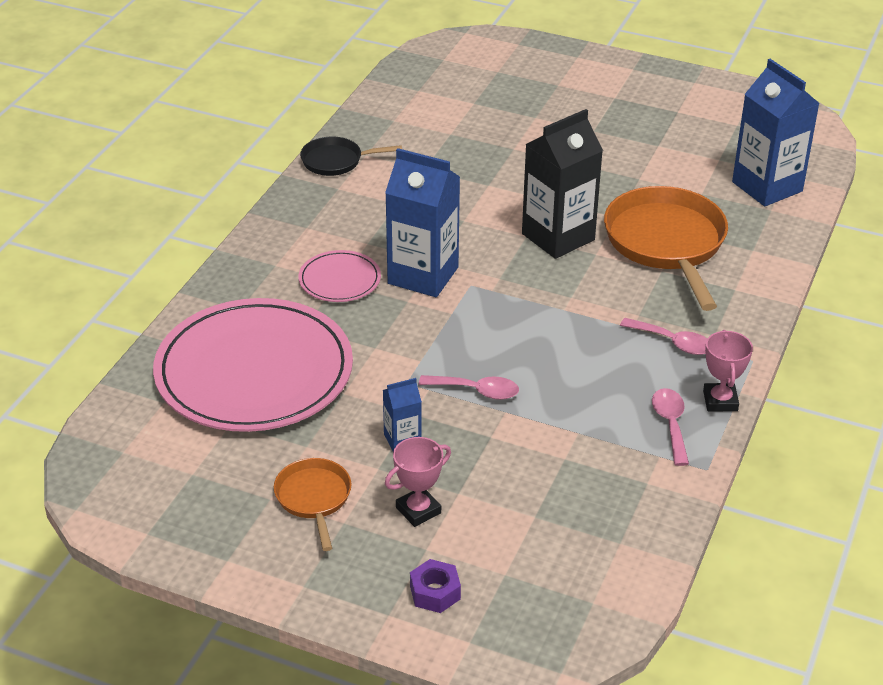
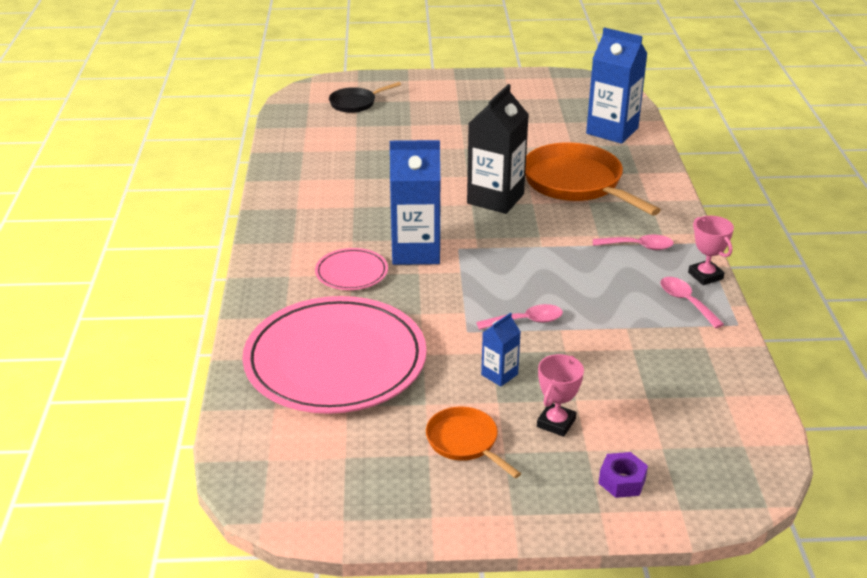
camera: 25 degrees left, 5 degrees down
(336, 161) = (279, 189): black pan -> black pan (355, 103)

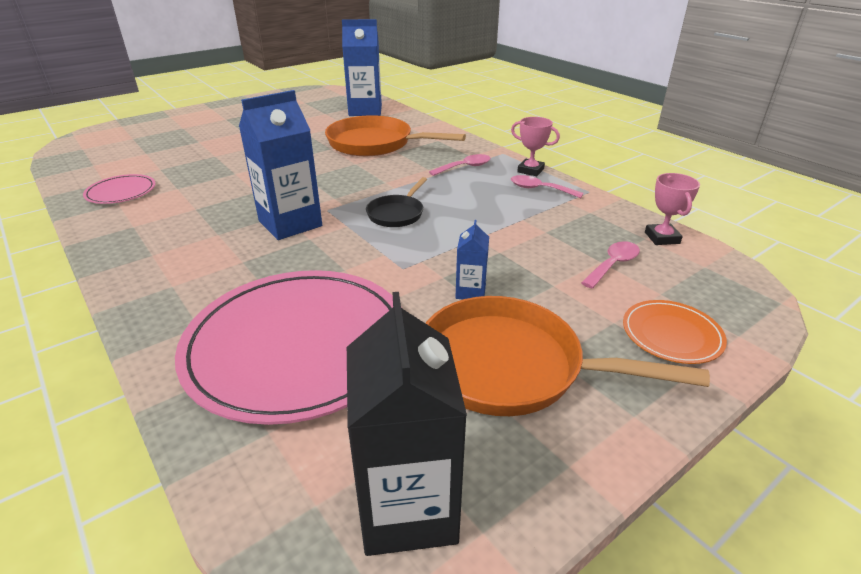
camera: 35 degrees left, 0 degrees up
(351, 272) = (241, 260): pink plate -> pink plate (121, 192)
(355, 103) = (132, 139): black pan -> black pan (397, 214)
(465, 442) = (510, 366): orange pan -> orange pan, size x1.91
(495, 199) = (322, 168): black carton -> black carton (407, 508)
(526, 321) = (444, 242): pink spoon -> pink spoon (613, 265)
(556, 423) = (563, 311): pink trophy -> pink trophy (662, 238)
(622, 481) = (671, 334): purple nut -> orange plate

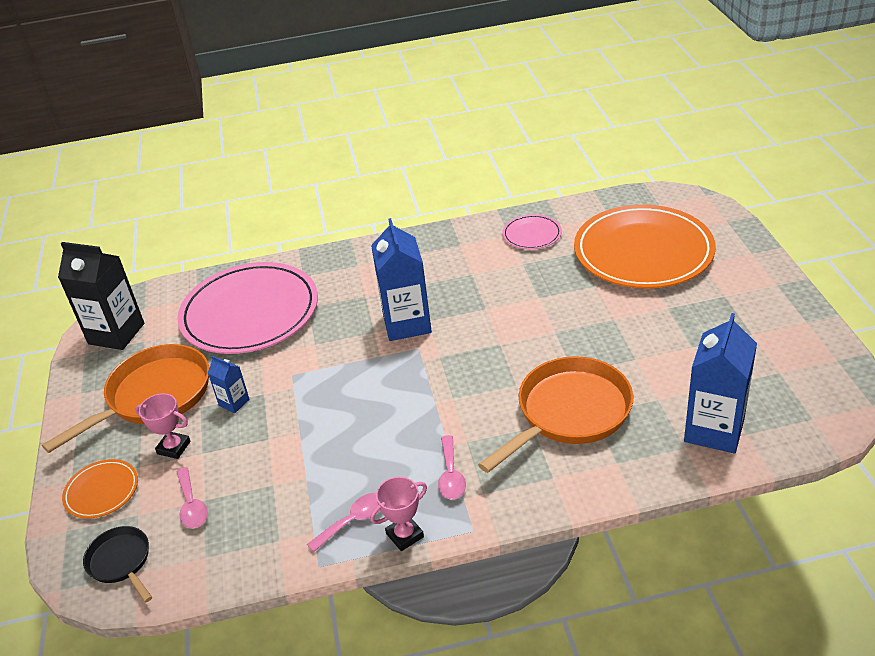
camera: 120 degrees right, 5 degrees up
(163, 146) = (643, 252): none -> orange plate
(397, 214) = (379, 391): black pan -> black pan (121, 562)
(662, 238) = (194, 571): pink trophy -> pink trophy (174, 447)

